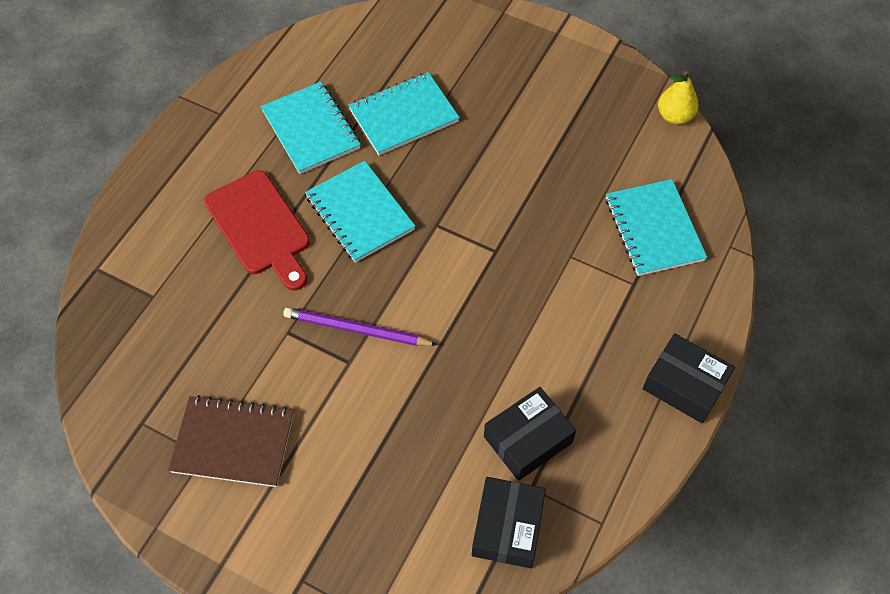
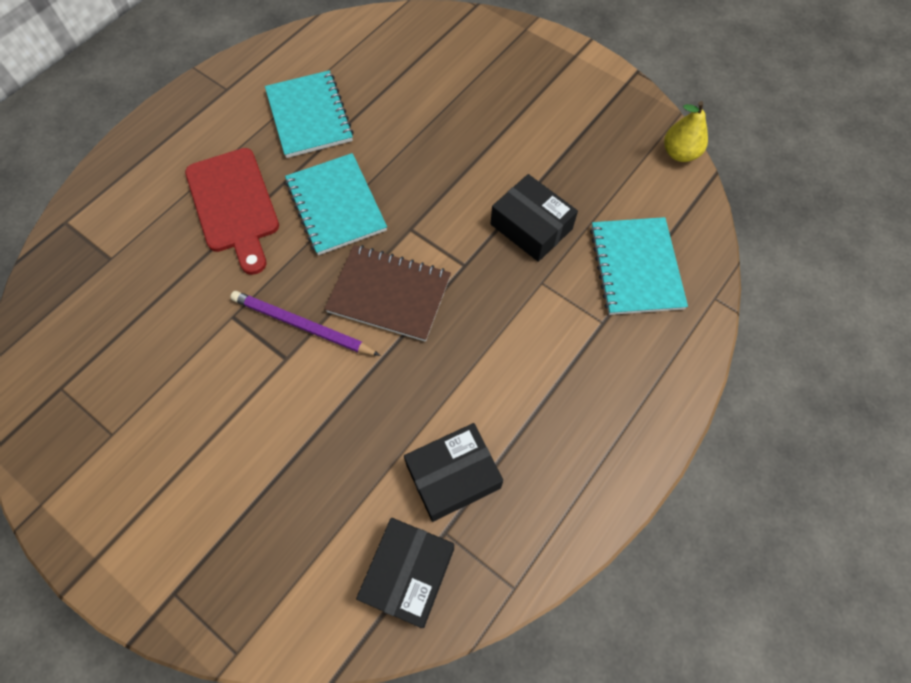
camera: 10 degrees right, 5 degrees up
(233, 442) = (145, 425): brown notebook -> brown notebook (389, 294)
(403, 116) = (403, 115): turquoise notebook -> none
(684, 385) = (637, 443): black box -> black box (531, 226)

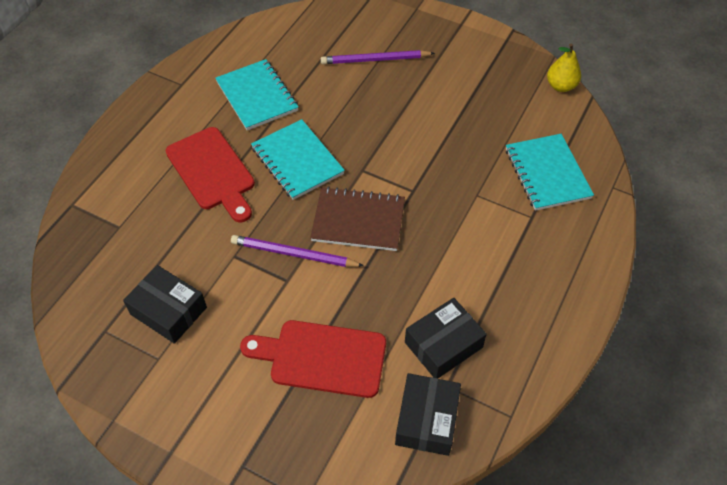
camera: 10 degrees left, 10 degrees down
(302, 467) = (322, 357): none -> red cutting board
(460, 88) = (375, 60): none -> purple pencil
(531, 226) = (458, 155): black box -> black box (168, 311)

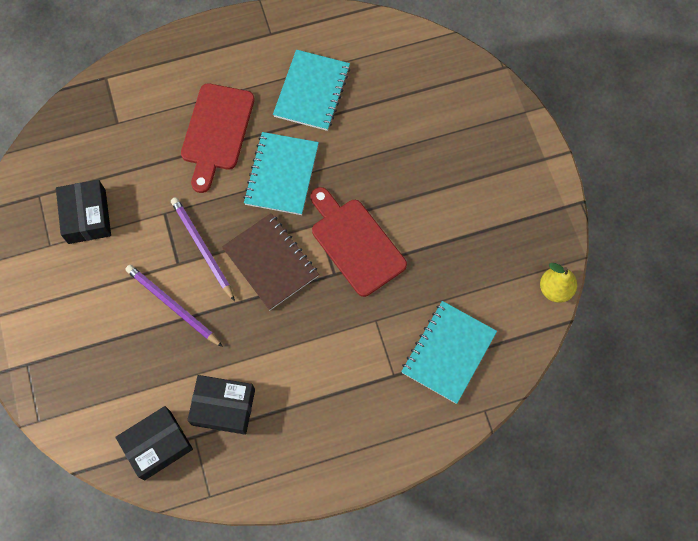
camera: 45 degrees right, 15 degrees up
(322, 357) = (141, 340): red cutting board -> red cutting board (355, 243)
(375, 60) = (435, 134): purple pencil -> purple pencil (172, 306)

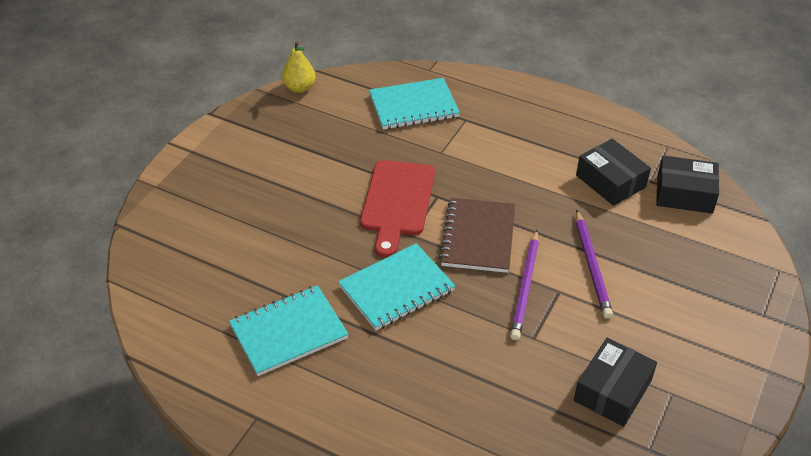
camera: 135 degrees left, 25 degrees down
(216, 131) = (413, 368): red cutting board -> none

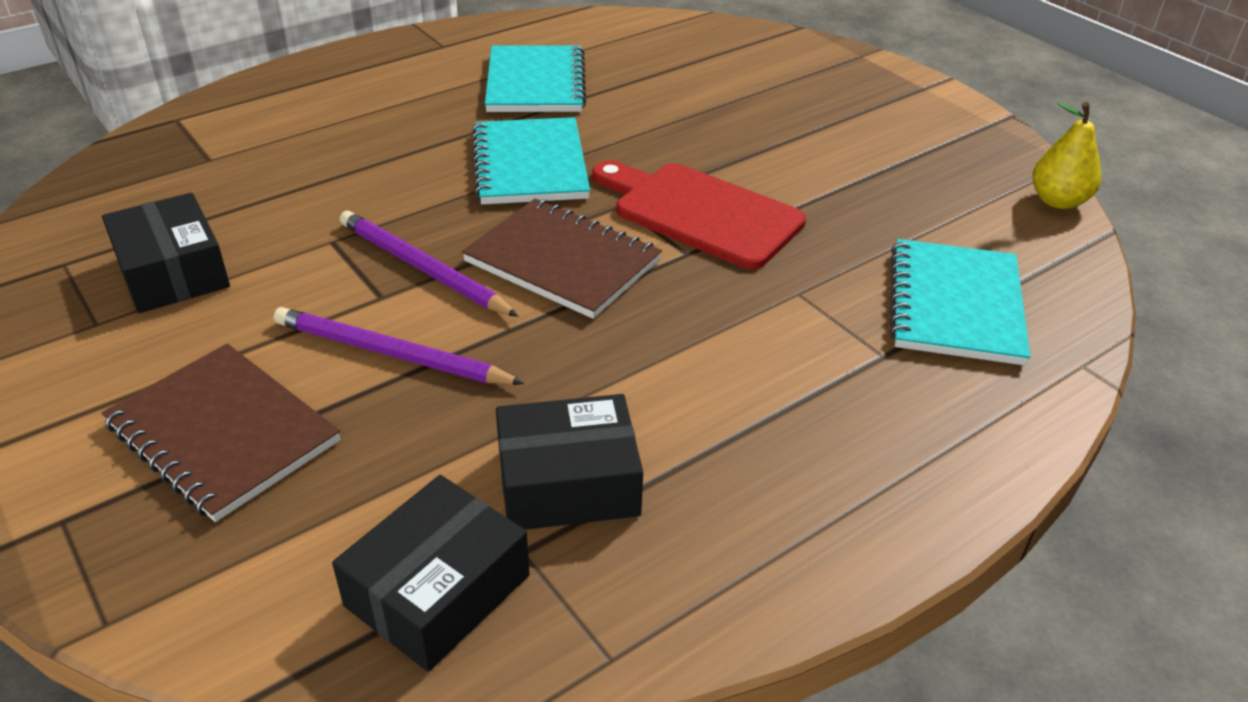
camera: 115 degrees right, 5 degrees down
(682, 294) = (223, 433): none -> brown notebook

